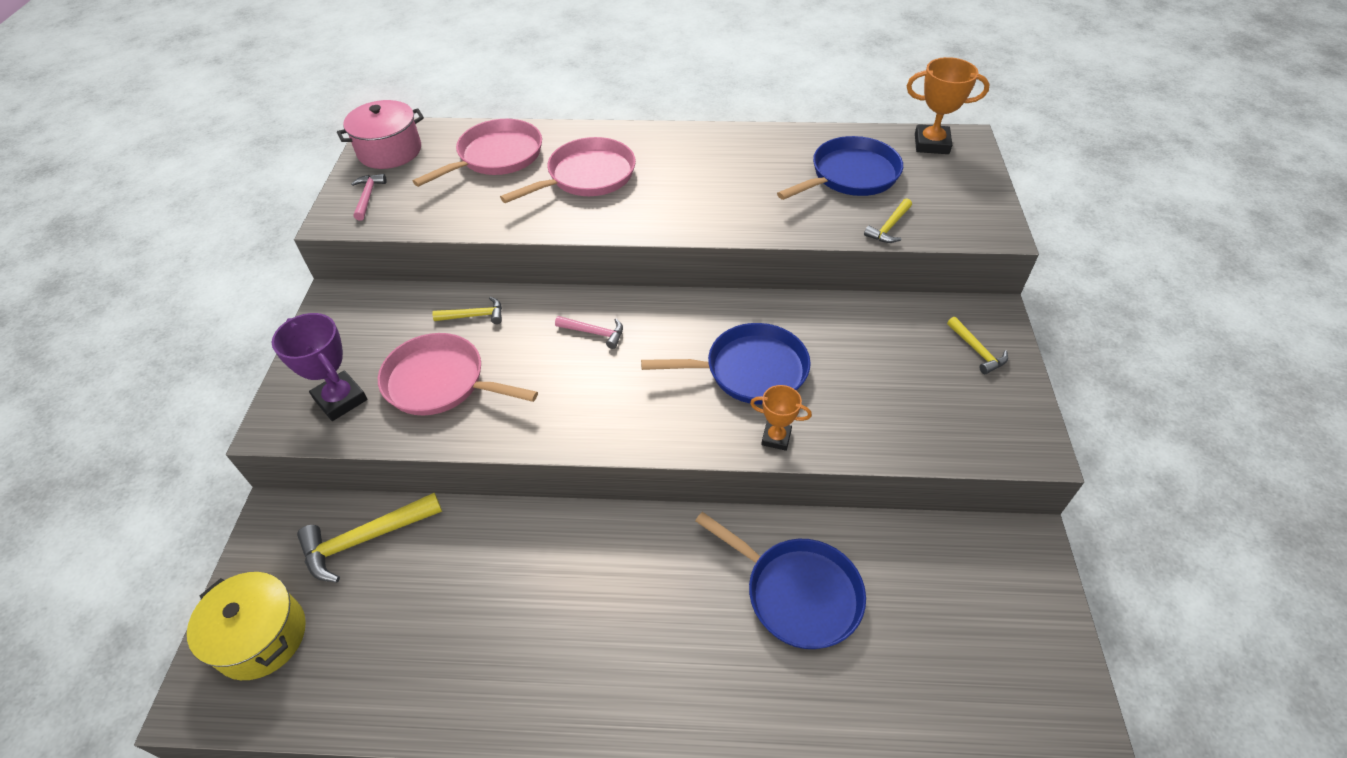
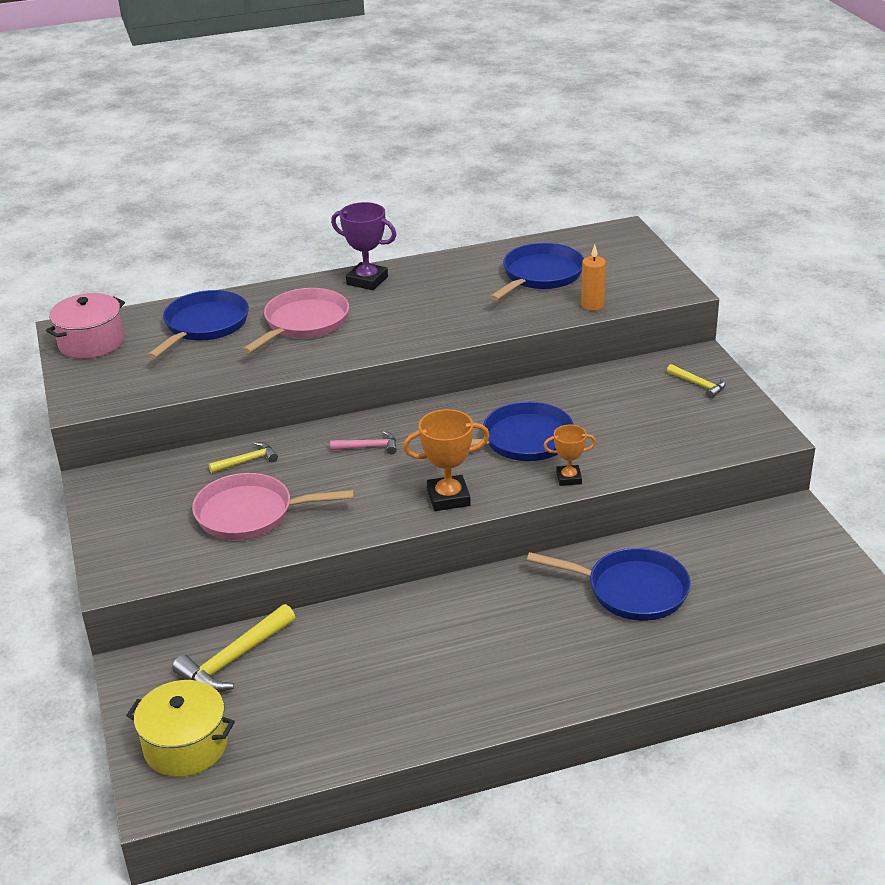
camera: 20 degrees left, 15 degrees down
(340, 399) = (164, 548): purple trophy -> purple trophy (367, 280)
(368, 197) = (99, 381): pink hammer -> none
(496, 157) = (204, 326): pink pan -> blue pan
(889, 227) = (592, 305): yellow hammer -> orange candle
(931, 144) = (596, 239): orange trophy -> orange trophy (448, 498)

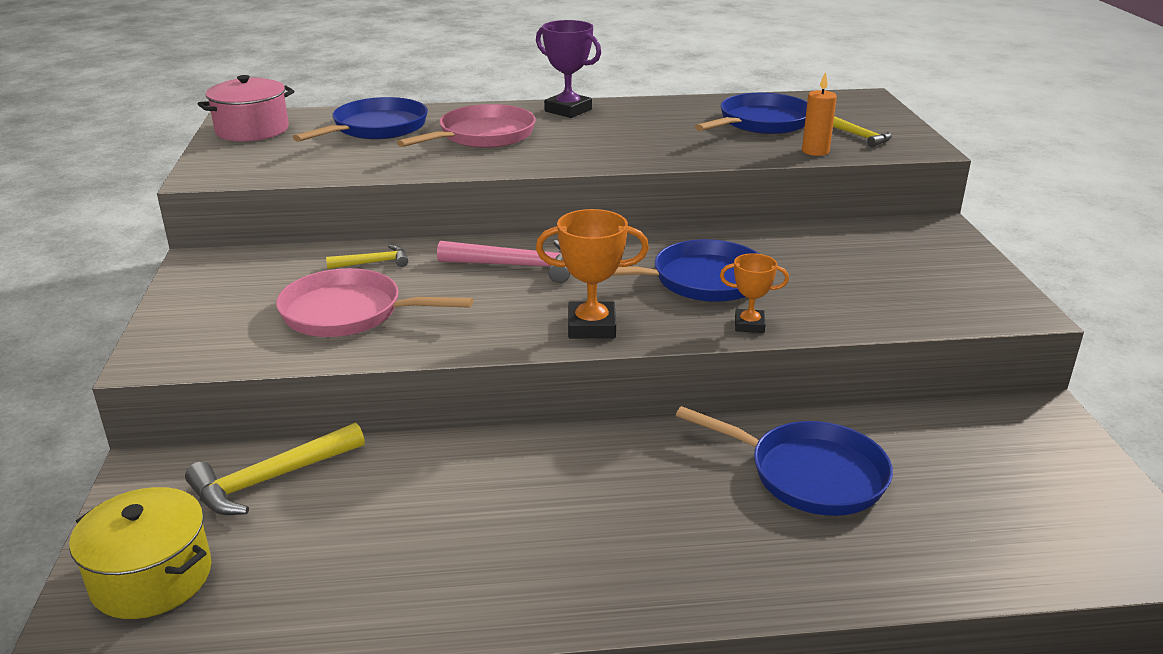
camera: 10 degrees right, 5 degrees down
(368, 447) = (517, 266): pink hammer -> pink hammer, size x1.74
(698, 385) = (934, 251): yellow hammer -> yellow hammer (861, 137)

